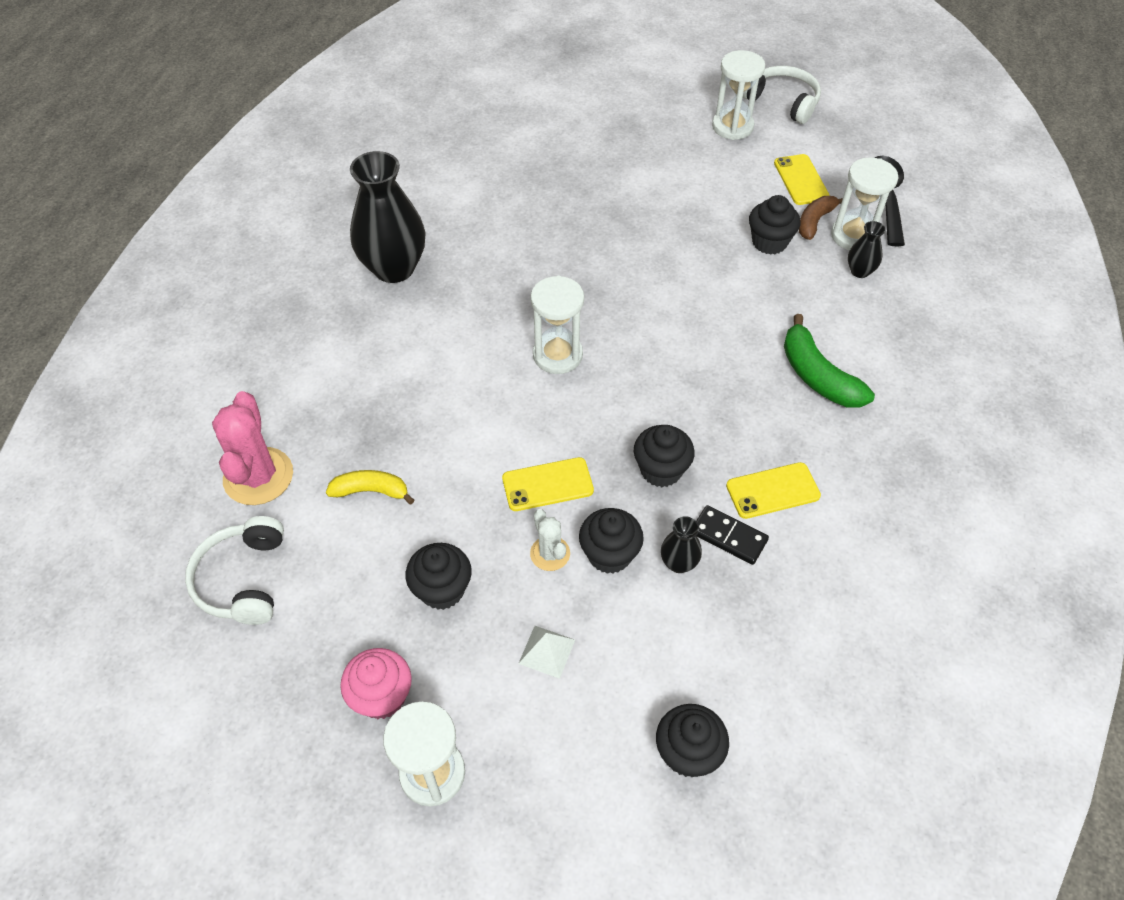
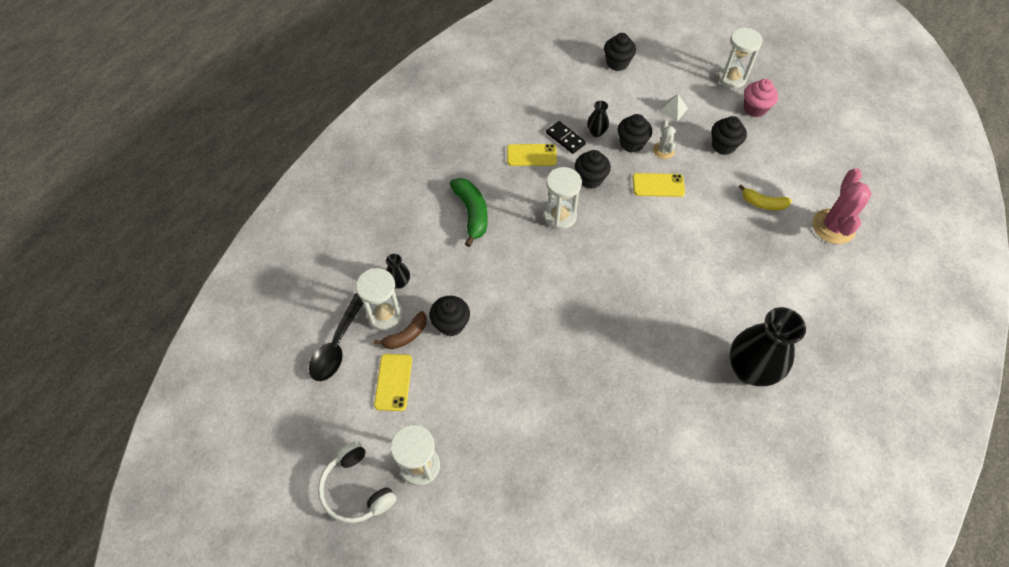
camera: 165 degrees left, 5 degrees up
(242, 579) = (832, 172): white headphones -> none
(557, 355) = (636, 266): white hourglass -> white hourglass (560, 216)

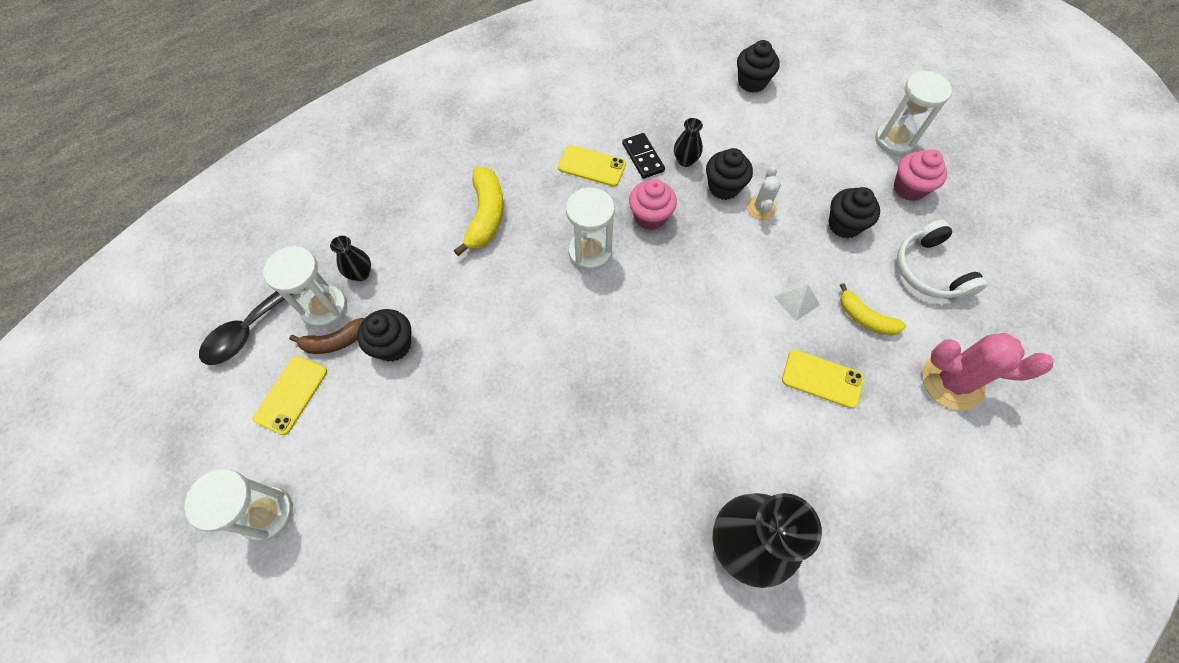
camera: 20 degrees right, 5 degrees up
(356, 489) = (180, 515): white headphones -> white headphones (929, 270)
(472, 213) = (486, 216): green banana -> yellow banana
(590, 179) = (650, 217): black cupcake -> pink cupcake
(658, 185) = (733, 251): yellow phone -> yellow phone (822, 379)
(673, 110) = (797, 160): white pyramid -> white pyramid (797, 300)
(833, 227) = (952, 381): pink cactus -> pink cactus turned 75 degrees clockwise

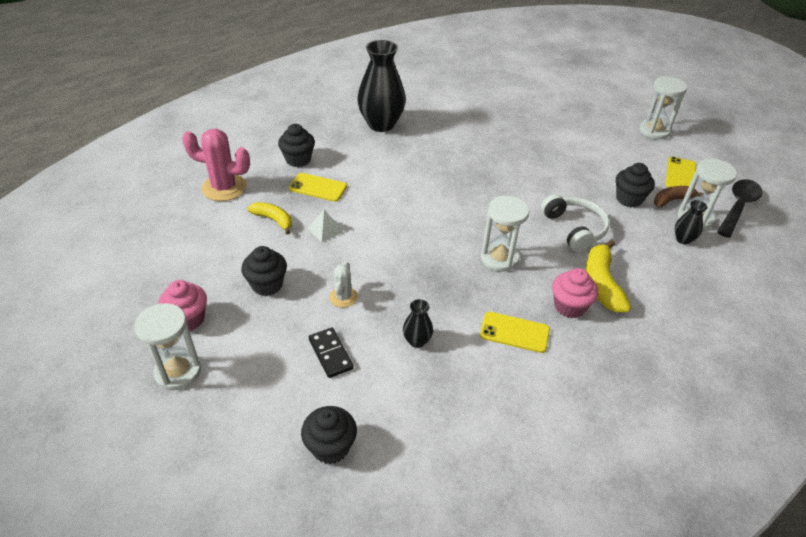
camera: 175 degrees right, 20 degrees down
(643, 157) = (462, 343): black domino -> black domino (331, 354)
(650, 217) = (449, 287): pink cupcake -> pink cupcake (569, 306)
(723, 187) = (378, 315): black cupcake -> black cupcake (298, 159)
(929, 270) = (205, 251): white headphones -> white headphones (574, 229)

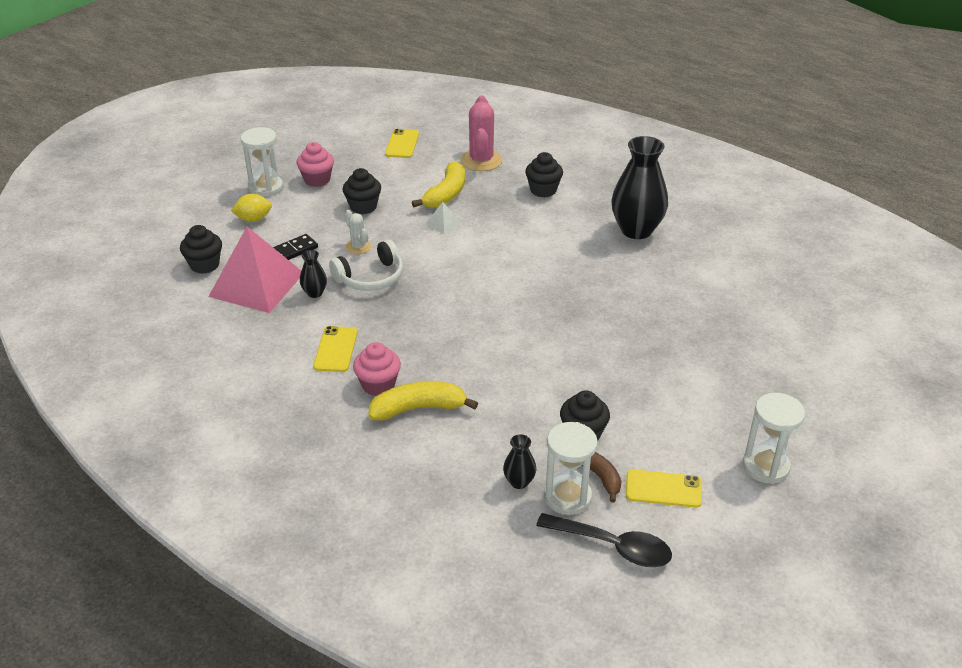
camera: 80 degrees right, 5 degrees down
(246, 389) = (253, 219): none -> yellow lemon
(273, 220) = (446, 194): yellow banana -> yellow banana, size x1.53
(318, 187) = (504, 209): yellow phone -> yellow phone (402, 144)
(343, 297) = (358, 247): white cactus -> white cactus turned 60 degrees clockwise
(387, 393) = (257, 284): none -> pink pyramid
(499, 258) = (436, 333): white hourglass -> none
(574, 229) = (505, 387): white headphones -> white headphones (371, 278)

